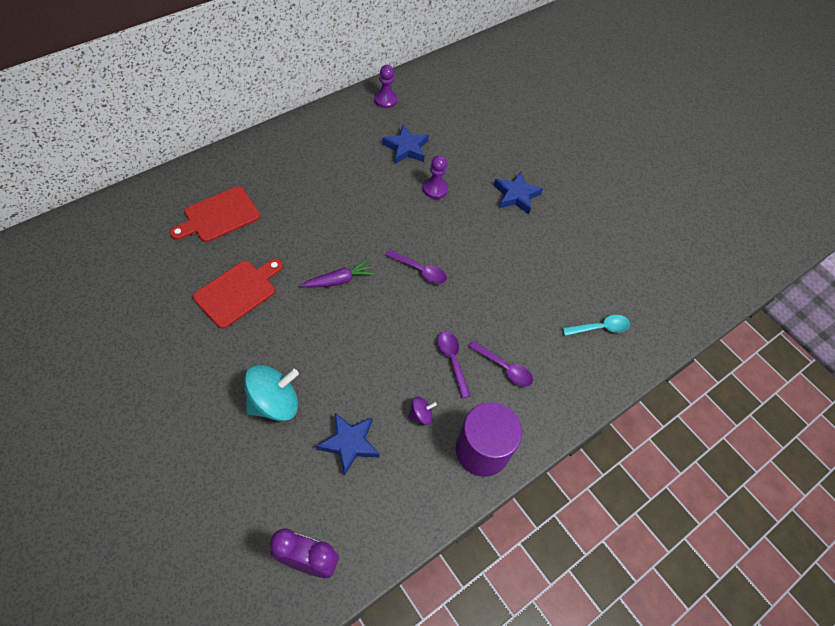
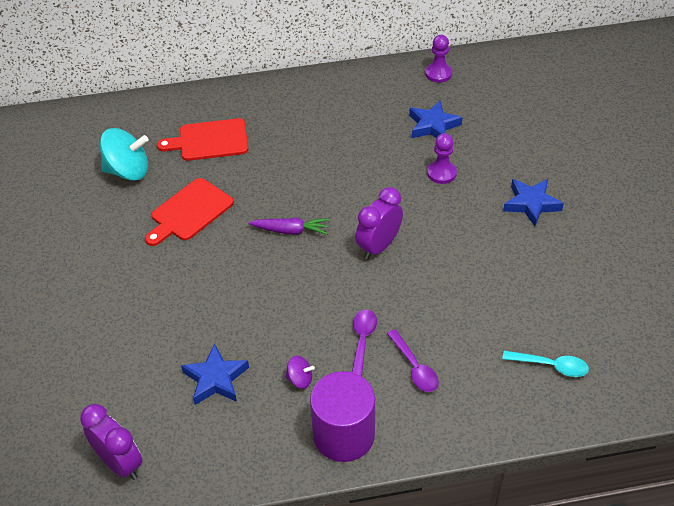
camera: 35 degrees right, 10 degrees down
(238, 292) = (189, 212): red cutting board -> red cutting board turned 150 degrees clockwise
(274, 402) = (167, 318): turquoise spinning top -> turquoise spinning top (128, 171)
(420, 270) = (379, 246): purple spoon -> purple clock

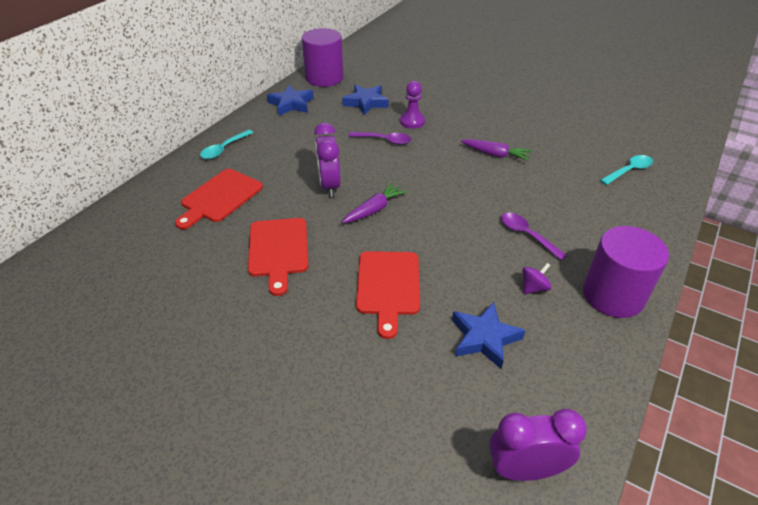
camera: 50 degrees left, 5 degrees down
(128, 171) = (176, 260): turquoise spinning top -> none
(214, 294) = (388, 286): none -> red cutting board
(265, 98) = (224, 149): none -> turquoise spoon
(379, 246) = (444, 179): purple clock -> purple clock (329, 186)
(414, 367) = (577, 225): purple spoon -> purple spoon (384, 140)
(438, 74) = (324, 78): purple pawn -> purple cylinder
(458, 257) = (495, 154): none -> purple carrot
(531, 204) = (484, 107): blue star -> blue star (291, 104)

